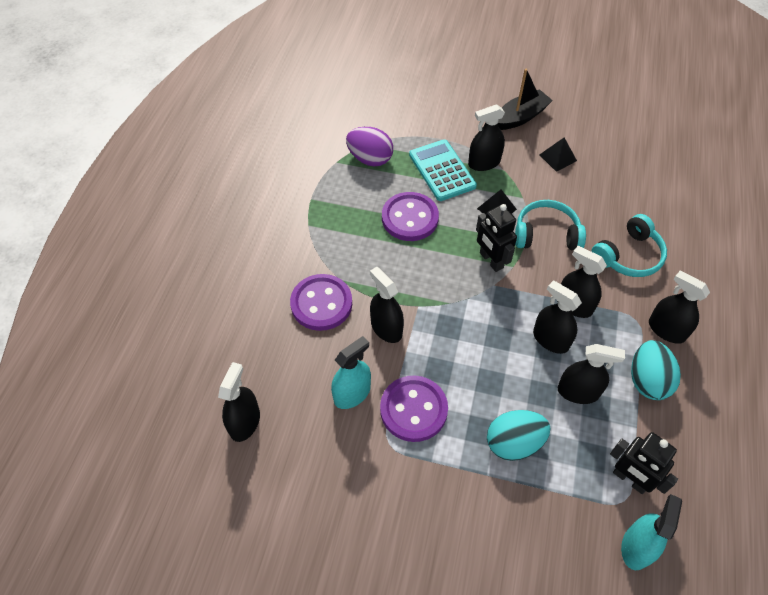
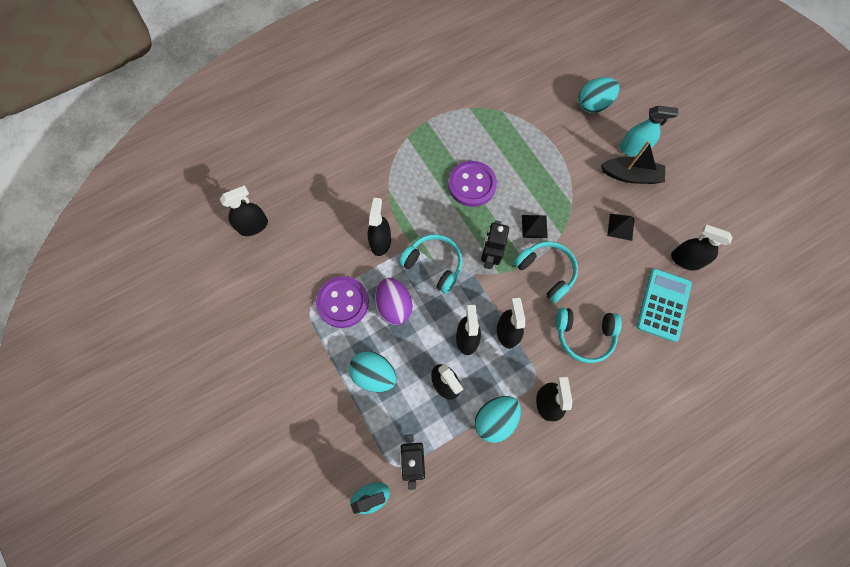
camera: 45 degrees right, 15 degrees up
(321, 303) = (362, 194): purple button -> none
(352, 393) = (321, 262): turquoise spray bottle -> turquoise spray bottle (633, 148)
(370, 159) = (492, 123): purple egg -> purple egg (394, 306)
(433, 88) = (593, 105): none -> turquoise egg
(442, 170) = (529, 169): turquoise calculator -> turquoise calculator (663, 305)
(454, 306) = (434, 264): none -> turquoise headphones
(484, 163) = (564, 188): black spray bottle -> black spray bottle (685, 260)

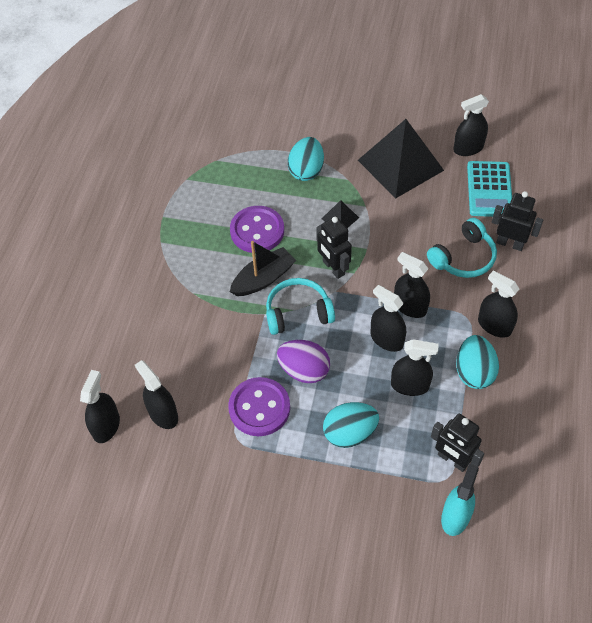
camera: 45 degrees left, 15 degrees down
(380, 242) = (234, 336): black spray bottle -> black spray bottle (163, 414)
(546, 272) = (386, 240): turquoise headphones -> none
(593, 105) = (281, 100): turquoise egg -> turquoise egg (306, 171)
(621, 227) = (400, 165): black pyramid -> black pyramid, size x2.36
(629, 358) = (510, 243): none -> black robot
(631, 175) = (366, 126): black boat -> black boat (263, 279)
(633, 148) = (346, 106): turquoise spray bottle -> none
(663, 305) = (489, 189): turquoise calculator -> turquoise calculator turned 150 degrees counterclockwise

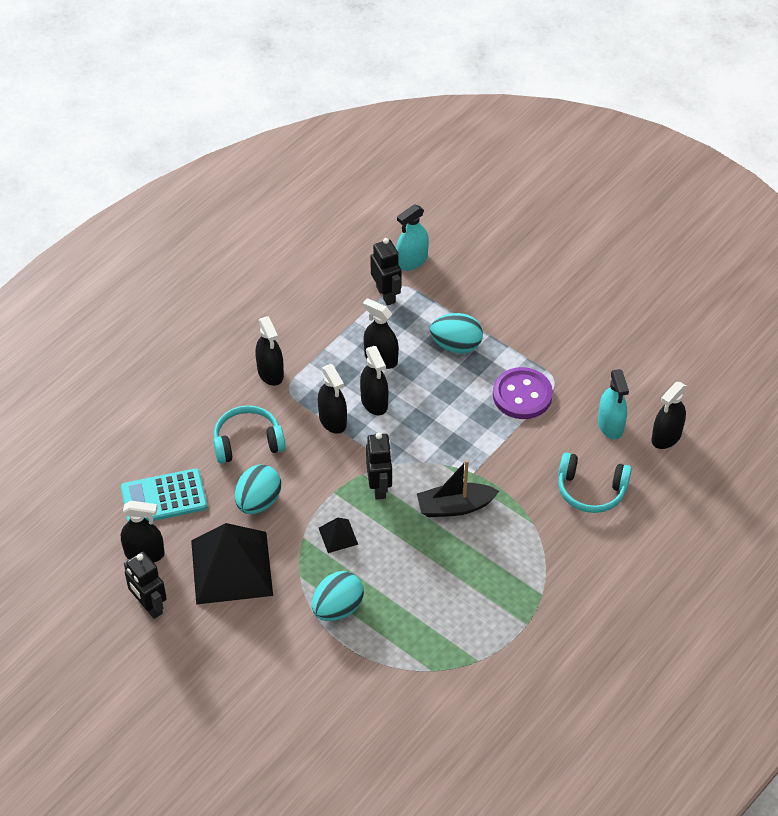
camera: 155 degrees left, 5 degrees down
(163, 414) = (610, 425): black spray bottle -> turquoise spray bottle
(257, 231) = (433, 560): purple button -> none
(298, 312) = (440, 460): turquoise headphones -> turquoise headphones (591, 490)
(304, 370) = (465, 408): purple egg -> none
(474, 372) = (319, 345): turquoise egg -> turquoise egg (258, 501)
(489, 189) = (164, 497): turquoise calculator -> turquoise calculator turned 135 degrees counterclockwise
(510, 243) = (192, 435): black robot -> black robot (149, 606)

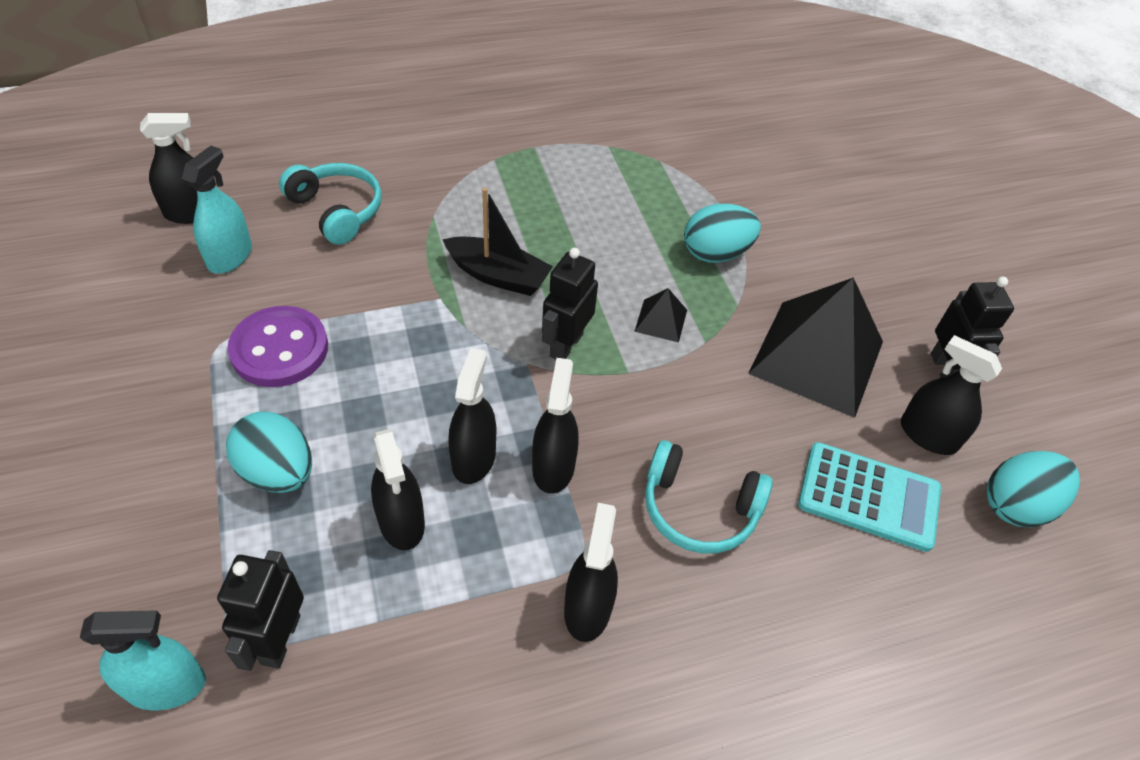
camera: 150 degrees left, 0 degrees up
(258, 501) = (735, 415): turquoise egg -> turquoise egg (1016, 505)

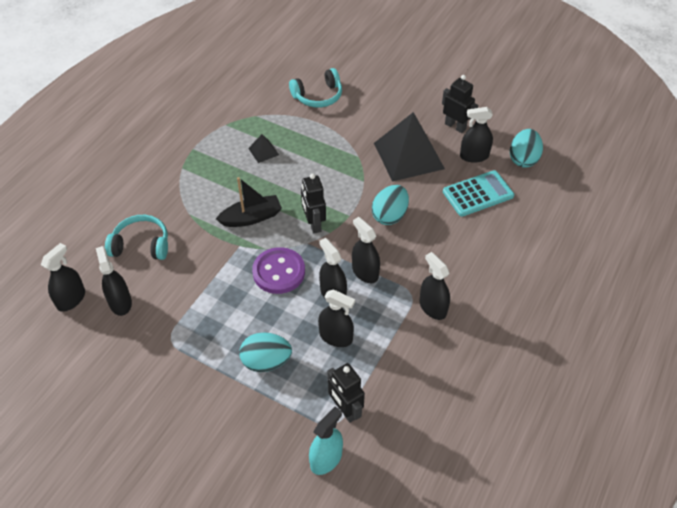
camera: 40 degrees left, 0 degrees up
(230, 256) = (120, 302): turquoise spray bottle -> black spray bottle
(279, 349) = (200, 319): purple button -> purple button (279, 272)
(661, 320) = (337, 185): black pyramid -> black pyramid (263, 151)
(699, 509) = (430, 244): turquoise headphones -> turquoise headphones (318, 96)
(715, 253) = (326, 141): turquoise egg -> turquoise egg (389, 215)

